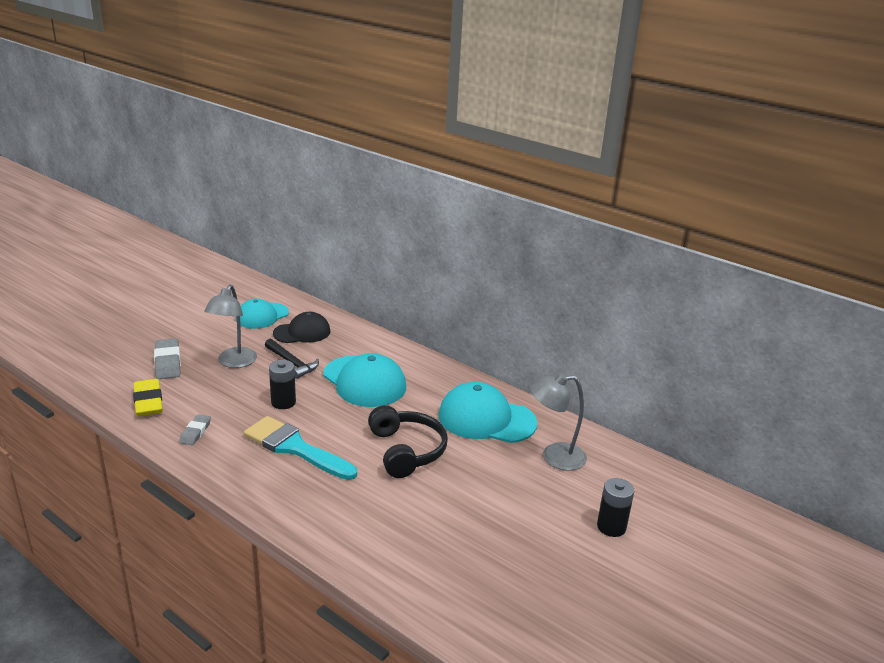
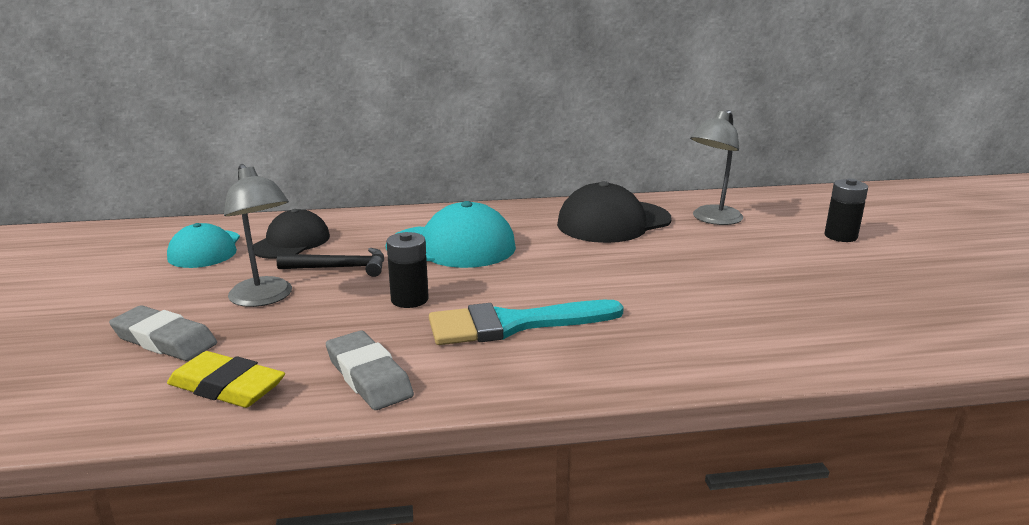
camera: 45 degrees left, 5 degrees down
(195, 432) = (368, 376): grey eraser -> grey eraser, size x1.65
(406, 451) = (611, 271): black headphones -> none
(486, 419) = (613, 222): turquoise cap -> black cap

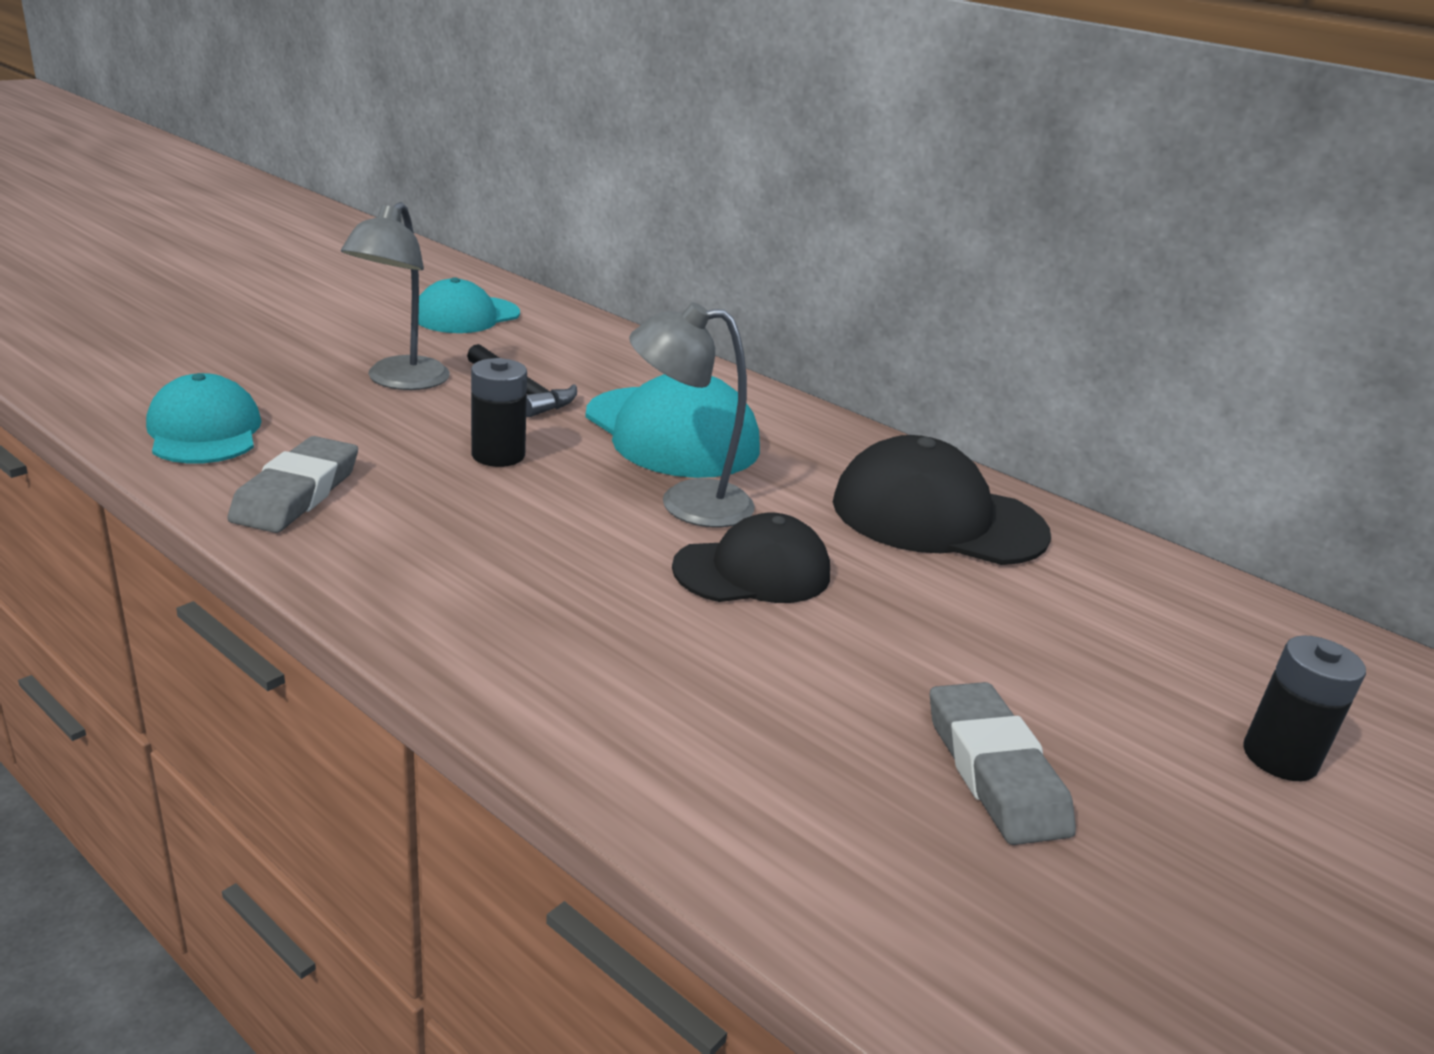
camera: 45 degrees right, 5 degrees up
(164, 340) = (262, 370): grey eraser -> grey eraser (994, 771)
(227, 387) = (204, 431): yellow eraser -> turquoise cap
(291, 242) = (544, 346): black cap -> black cap (752, 571)
(513, 324) = (518, 539): turquoise brush -> none
(712, 219) = (1102, 599): grey lamp -> grey lamp (687, 503)

